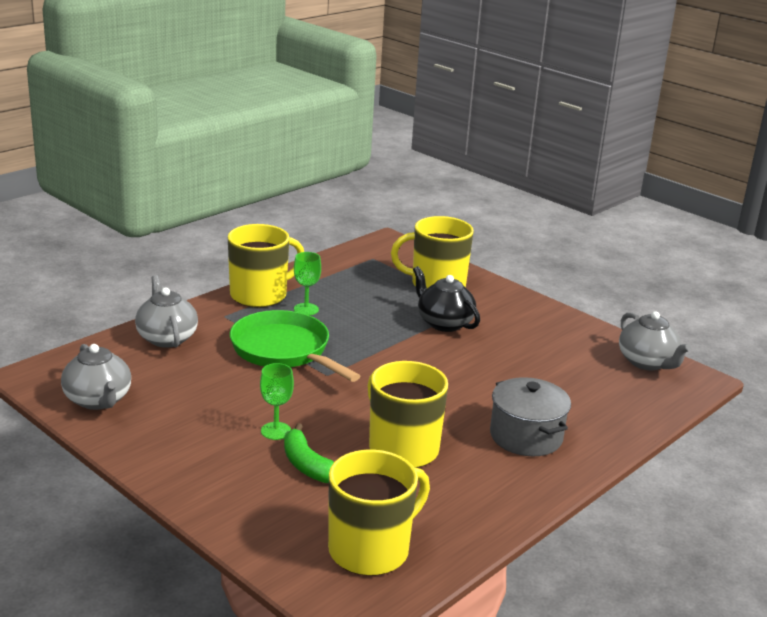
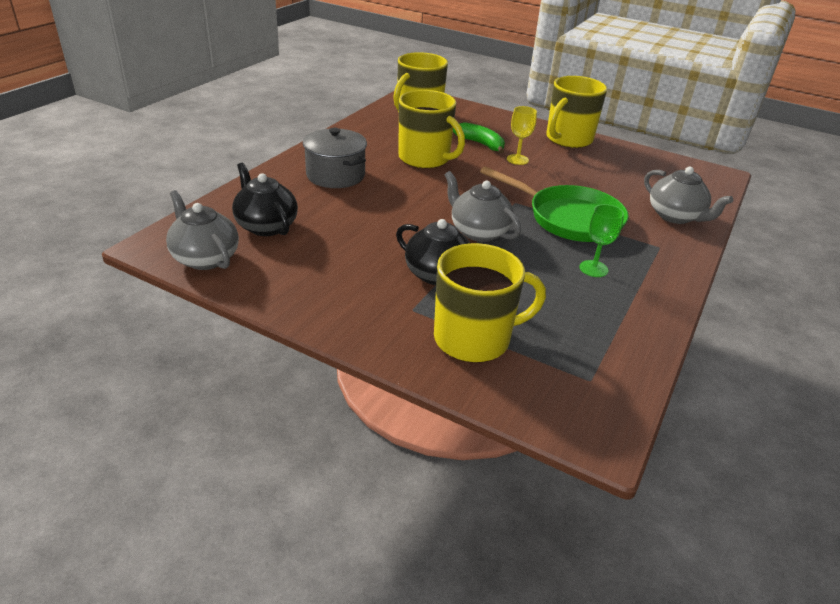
camera: 165 degrees right, 10 degrees up
(98, 400) = (652, 164): grey teapot -> grey teapot (478, 232)
(260, 295) = (657, 280): yellow mug -> yellow mug (568, 139)
(276, 431) = (517, 159): green goblet -> yellow goblet
(599, 384) = (266, 226): none -> black teapot

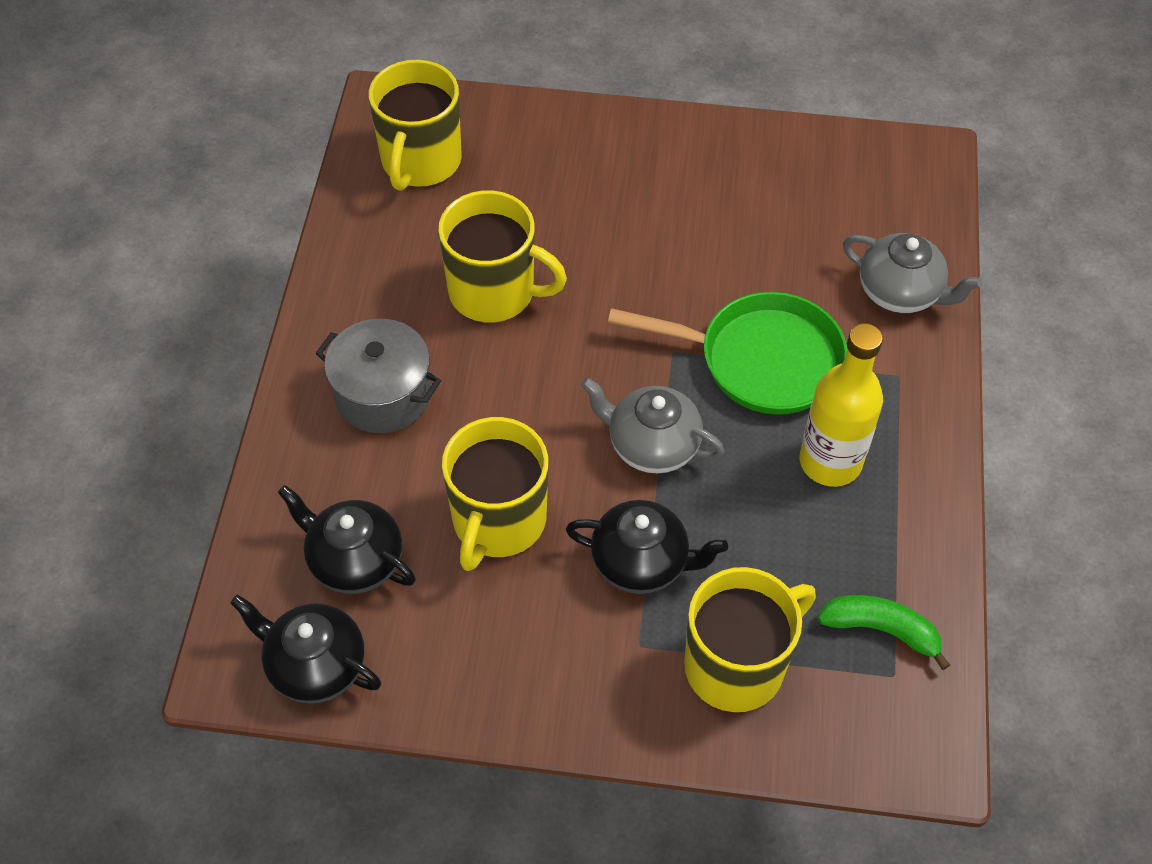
camera: 20 degrees left, 20 degrees up
(205, 258) = (315, 665): grey teapot -> black teapot
(480, 144) = (559, 214): green banana -> green banana (881, 630)
(517, 159) = (632, 236): yellow goblet -> none
(568, 139) = (686, 144): yellow mug -> yellow mug (498, 521)
(593, 269) = (830, 462): green goblet -> yellow bottle

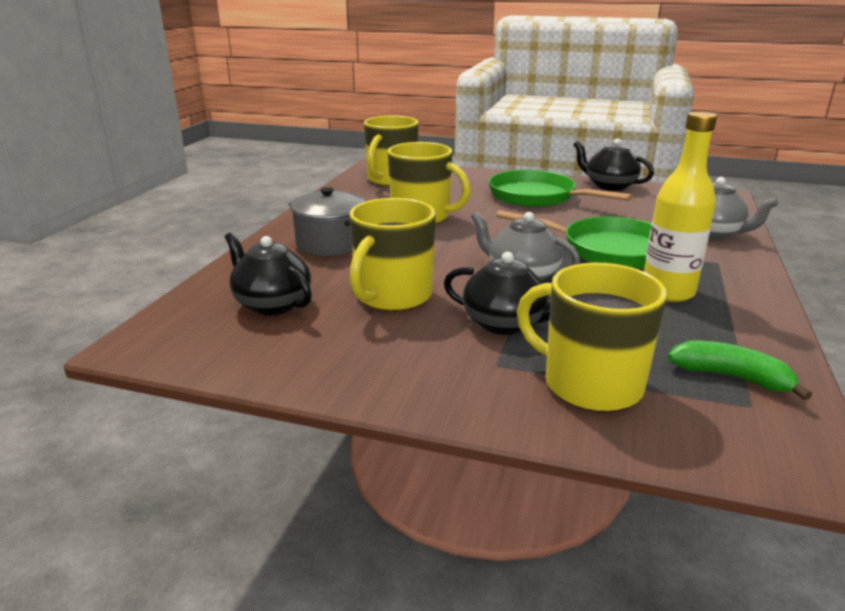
camera: 10 degrees right, 30 degrees down
(315, 665) = (208, 349): black teapot -> black teapot (609, 186)
(657, 199) = (537, 197): none -> green pan
(737, 665) = (589, 384): yellow mug -> yellow mug turned 120 degrees counterclockwise

